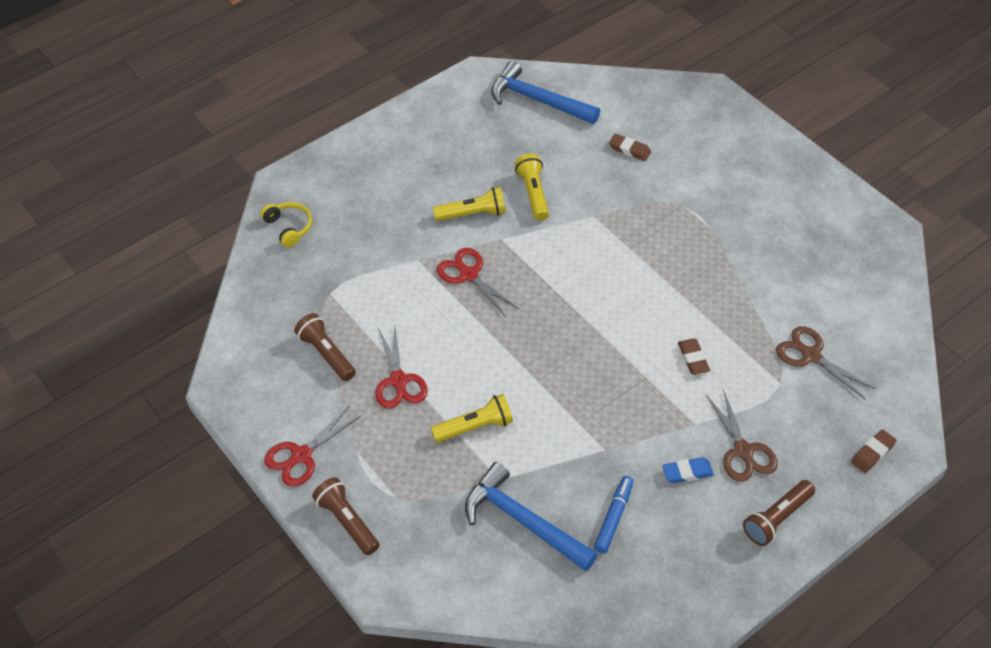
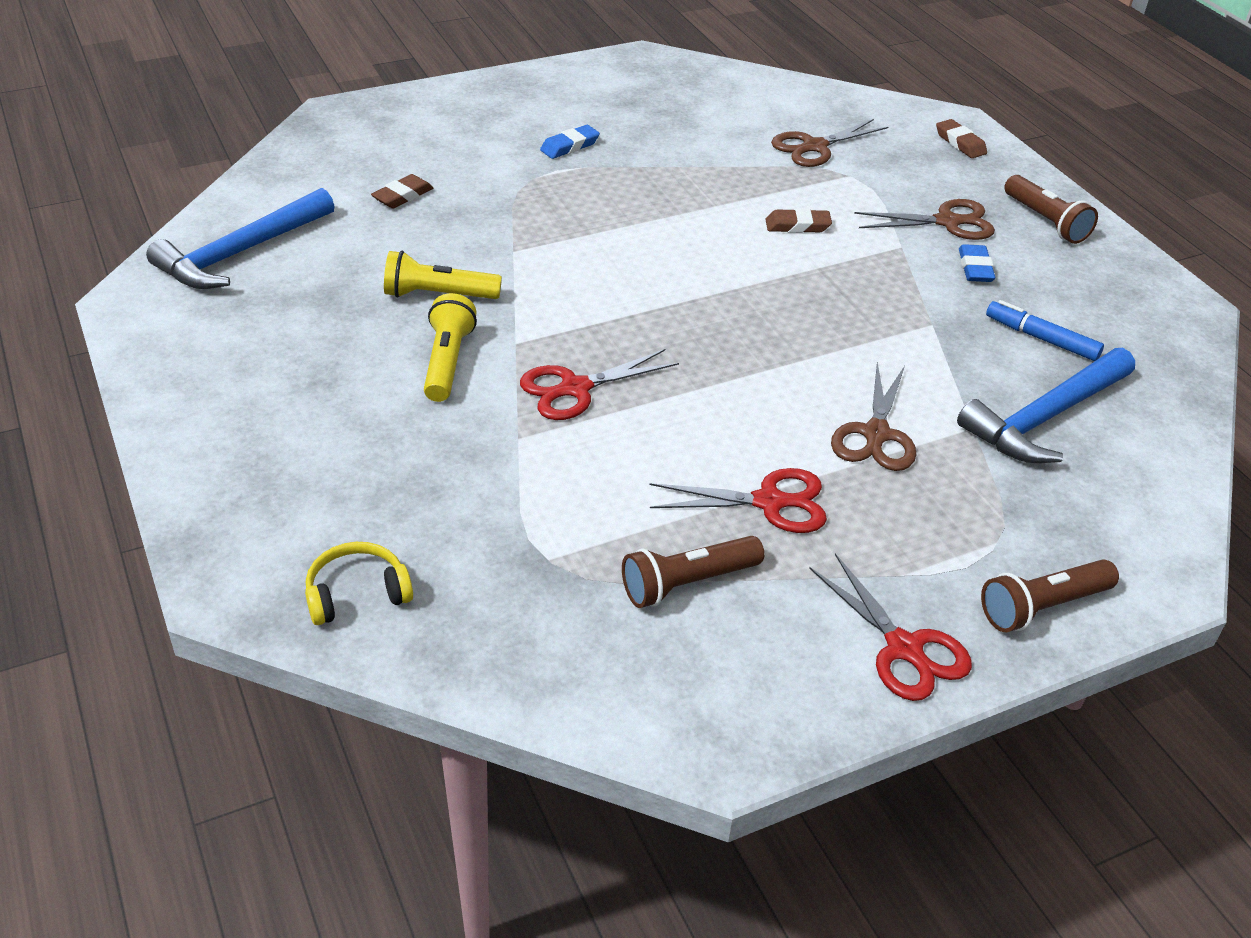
camera: 80 degrees left, 10 degrees down
(475, 427) = (876, 434): yellow flashlight -> brown scissors
(733, 215) = (570, 146): none -> blue eraser

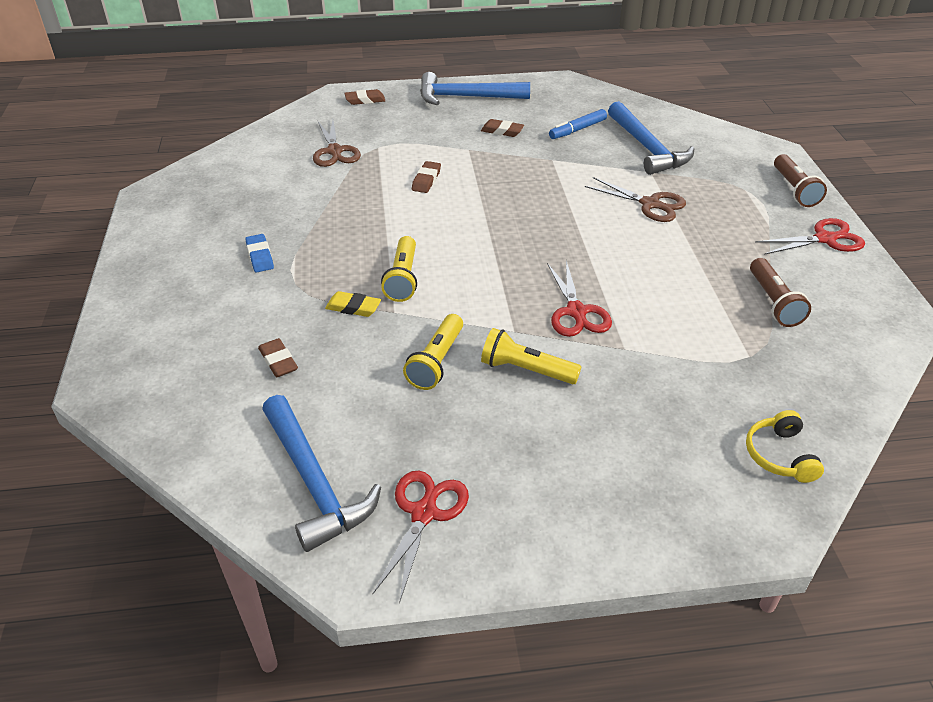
camera: 70 degrees left, 0 degrees up
(508, 223) = (353, 307): none -> yellow eraser
(577, 245) = (402, 279): none -> yellow flashlight
(769, 502) = (705, 256): red scissors -> red scissors (424, 513)
(947, 222) = (450, 127): brown scissors -> none
(975, 268) = (502, 131): blue eraser -> brown eraser
(1046, 222) = (466, 97): brown flashlight -> blue hammer

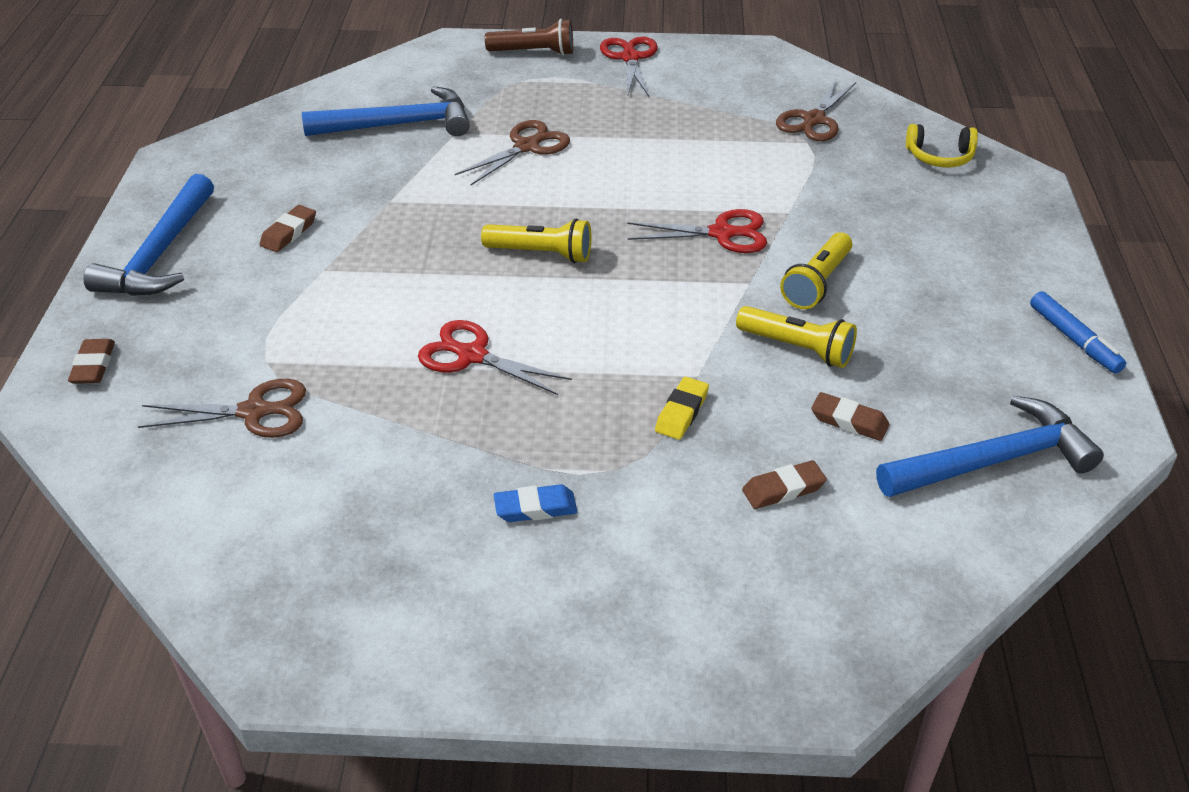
camera: 80 degrees left, 0 degrees up
(402, 279) = (628, 362): yellow flashlight -> yellow flashlight (541, 254)
(424, 513) = (1029, 379): red scissors -> red scissors (472, 355)
(426, 180) = (391, 319): brown eraser -> brown eraser (849, 421)
(577, 130) = (322, 168): blue marker -> blue marker (1074, 339)
(773, 302) = (728, 110): brown flashlight -> none
(793, 359) = (814, 120): none -> brown scissors

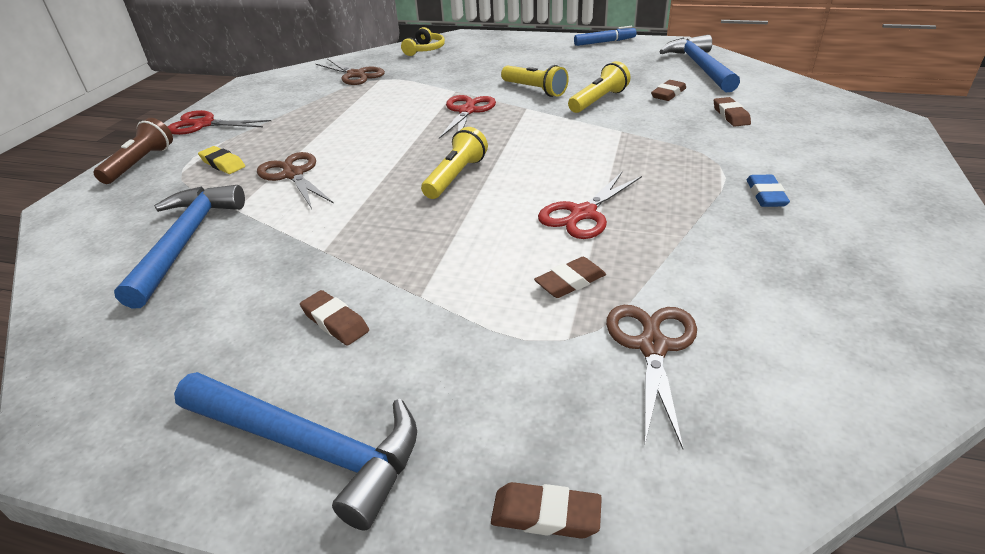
camera: 75 degrees left, 5 degrees down
(347, 356) = (570, 282): none -> brown eraser
(682, 412) = (659, 138): yellow eraser -> yellow eraser (223, 164)

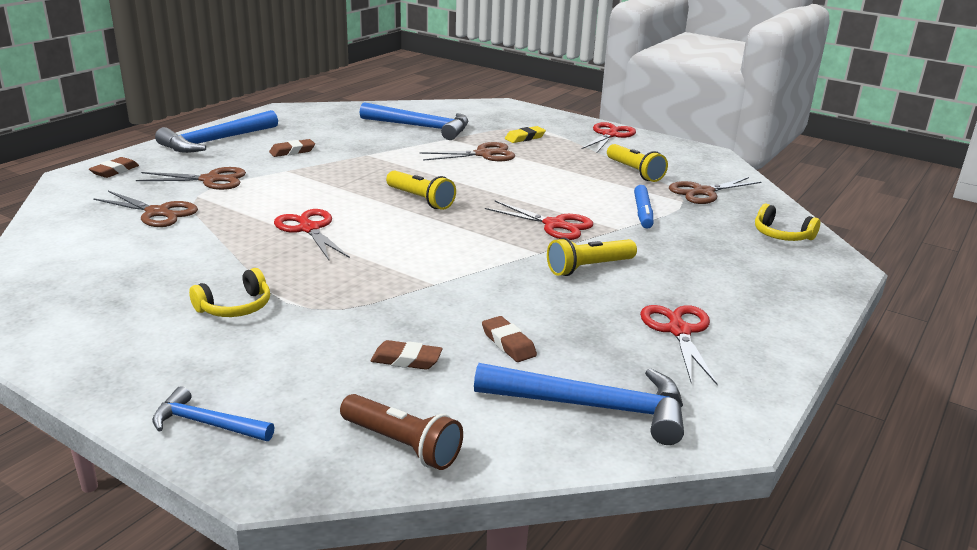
camera: 105 degrees right, 10 degrees down
(141, 163) = (549, 119): brown flashlight -> brown flashlight (402, 445)
(502, 354) = (210, 180): none -> brown scissors
(570, 282) = (241, 207): brown eraser -> none
(593, 60) = (679, 331): none -> red scissors
(598, 100) = (525, 294): yellow flashlight -> yellow flashlight (634, 172)
(604, 42) = (764, 365): blue marker -> blue marker (642, 213)
(765, 195) = (235, 307): blue eraser -> yellow headphones
(891, 151) = (207, 424): none -> blue hammer

